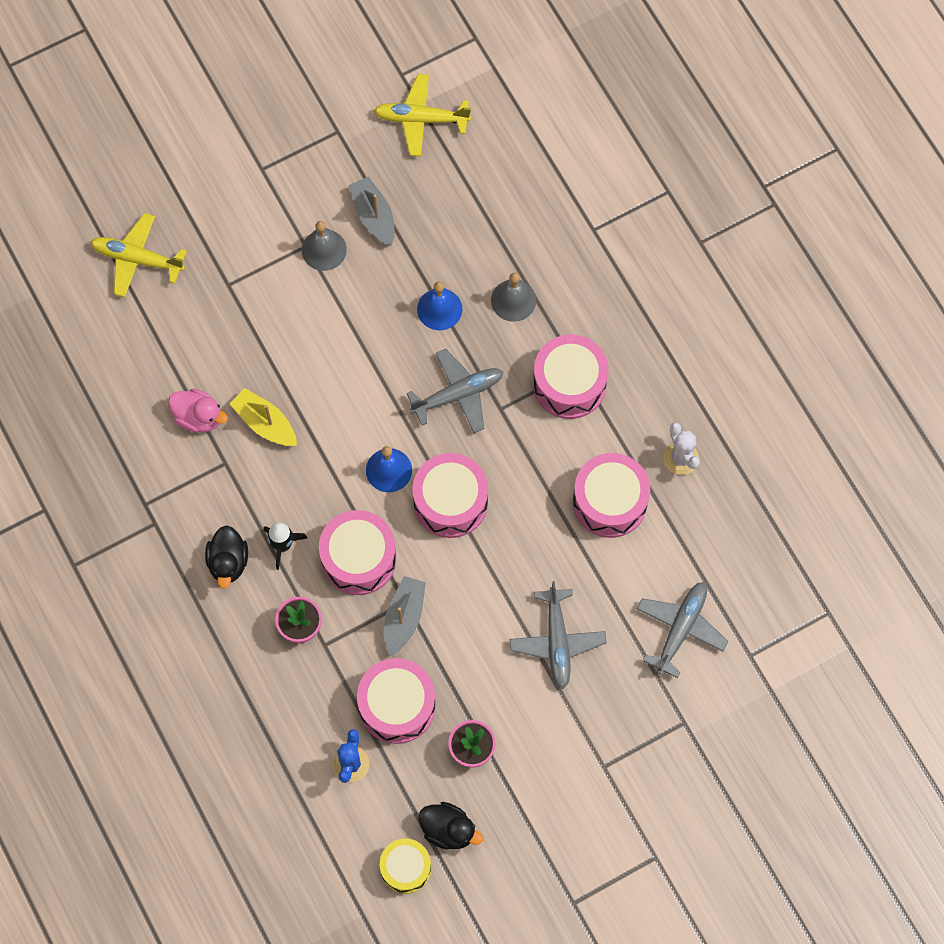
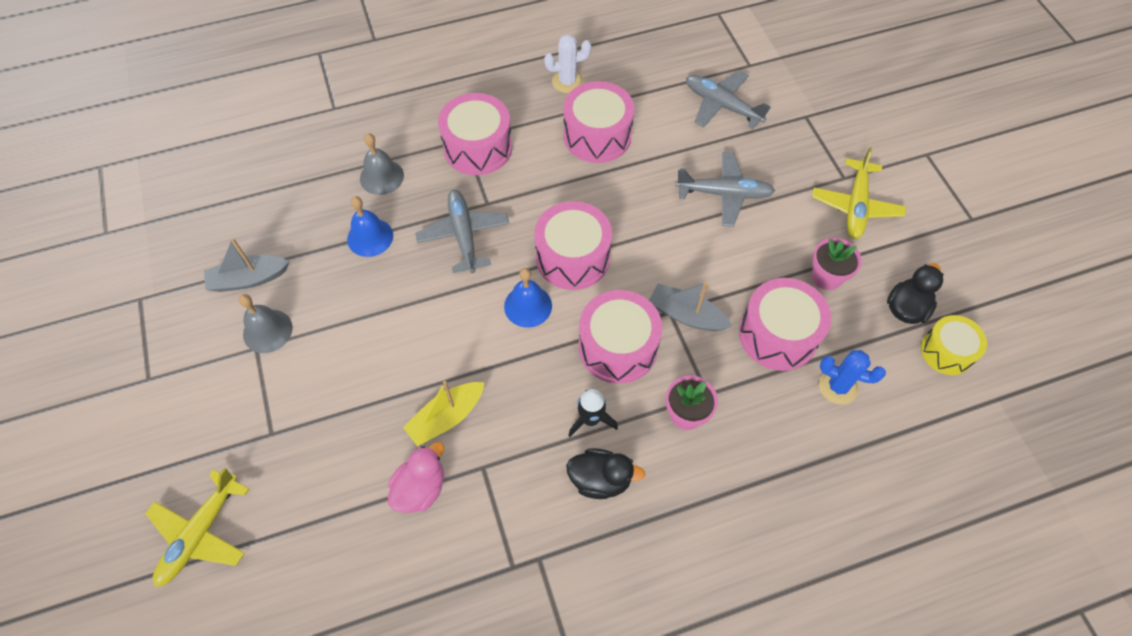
camera: 80 degrees left, 10 degrees down
(421, 119) = (162, 223): yellow plane -> yellow plane (855, 206)

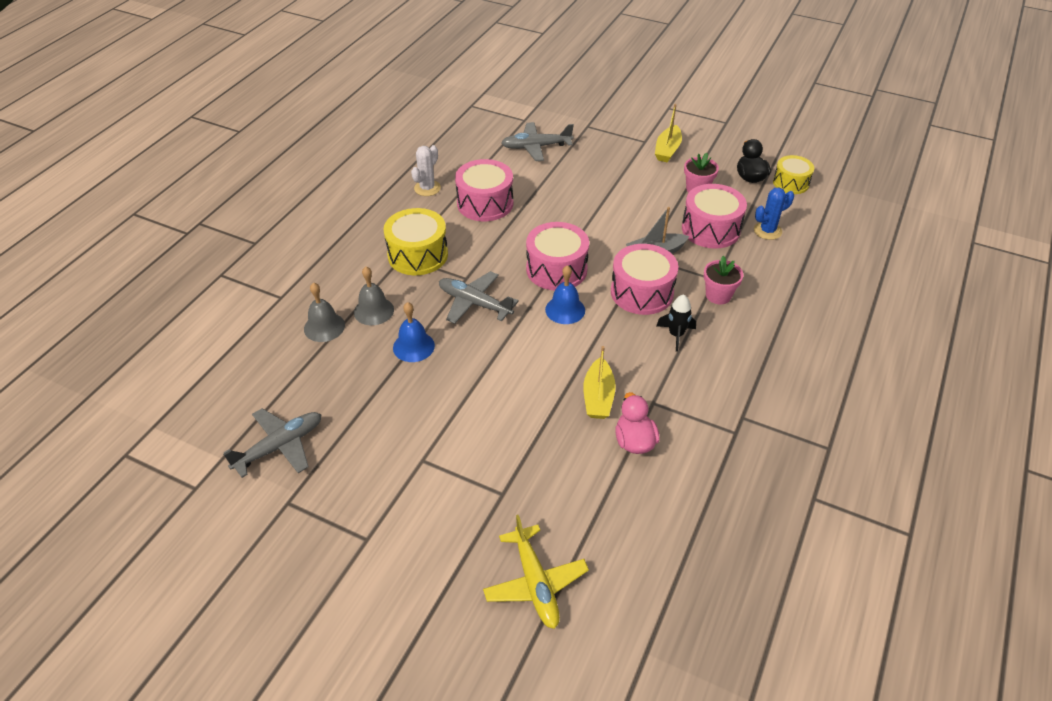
camera: 45 degrees left, 15 degrees down
(248, 279) = (359, 429): grey boat -> none
(267, 331) = (416, 445): grey bell -> grey bell (324, 327)
(478, 147) = (418, 255): pink drum -> yellow drum
(600, 480) = (720, 357): black duck -> none
(724, 194) = (595, 186): grey plane -> grey plane (280, 446)
(855, 206) = (667, 150): yellow plane -> yellow boat

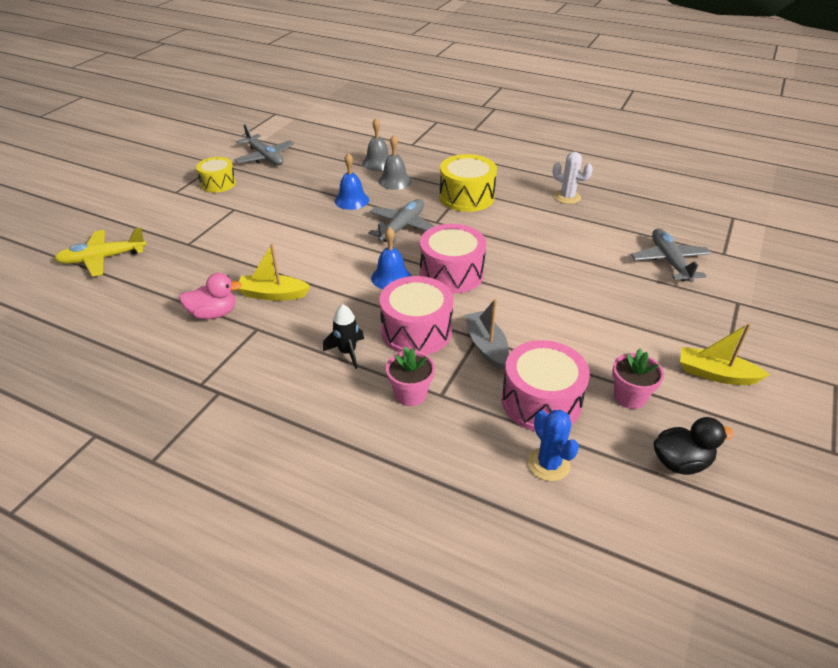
camera: 90 degrees right, 5 degrees down
(485, 203) = (551, 229): pink drum -> none
(791, 183) = (685, 516): yellow drum -> yellow drum (218, 183)

